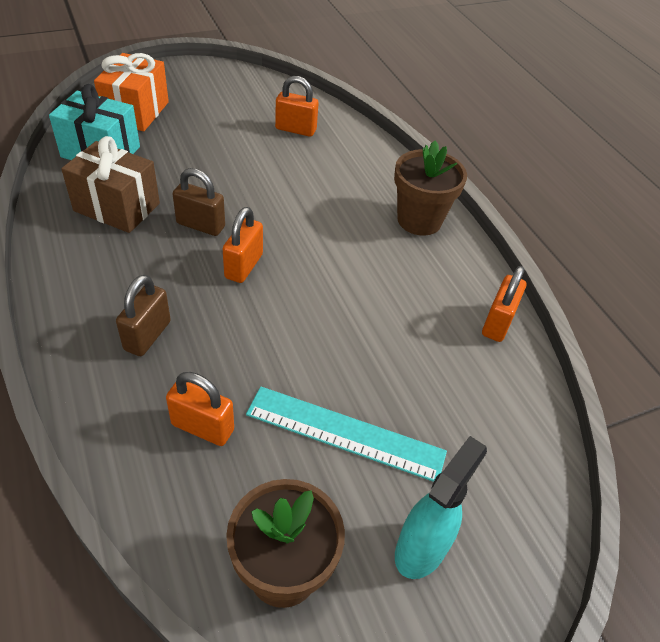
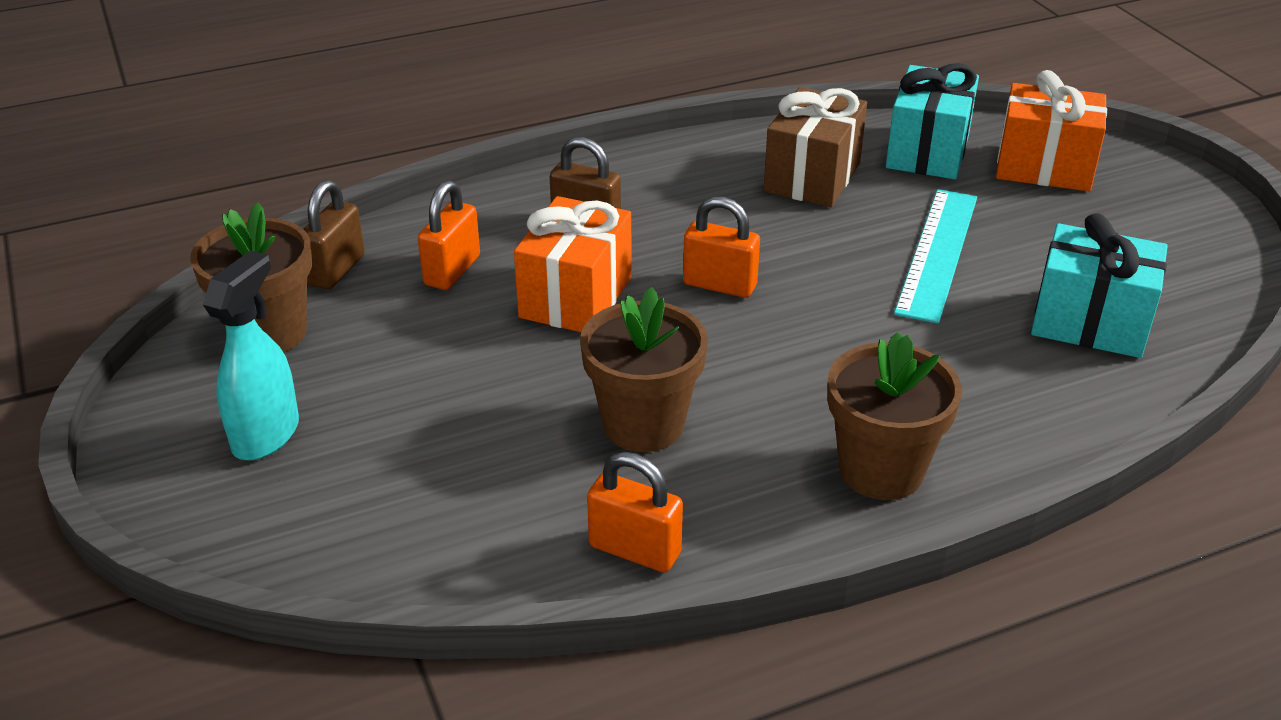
camera: 95 degrees right, 10 degrees down
(200, 225) = (796, 244): brown padlock -> brown padlock (336, 270)
(250, 344) = (575, 297): none -> orange gift
(295, 129) = (1090, 323): orange padlock -> turquoise gift
(345, 433) = (432, 377): turquoise ruler -> turquoise ruler (937, 253)
(390, 313) = (643, 424): none -> brown flower pot
(421, 548) = (266, 435): turquoise spray bottle -> turquoise spray bottle turned 105 degrees counterclockwise

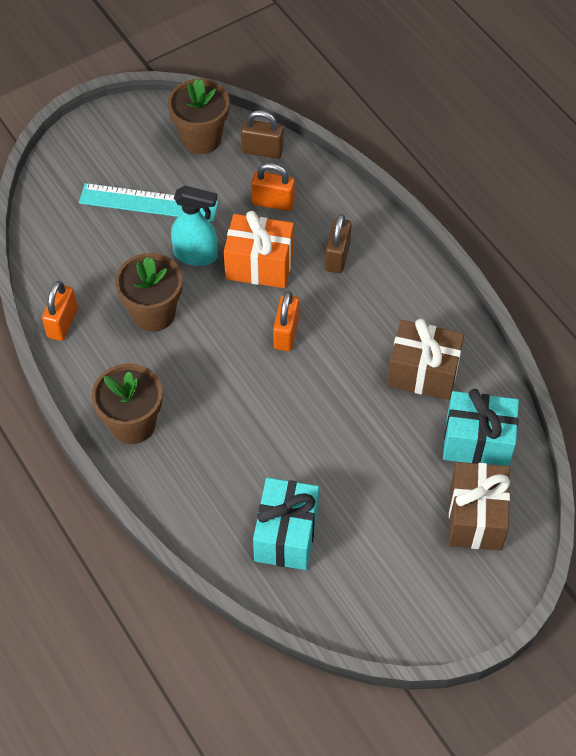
camera: 80 degrees right, 20 degrees up
(266, 435) = (122, 161): turquoise spray bottle -> turquoise spray bottle (196, 255)
(937, 253) = (346, 449): turquoise ruler -> turquoise ruler (148, 202)
(1044, 167) = (475, 517): orange gift -> brown gift

